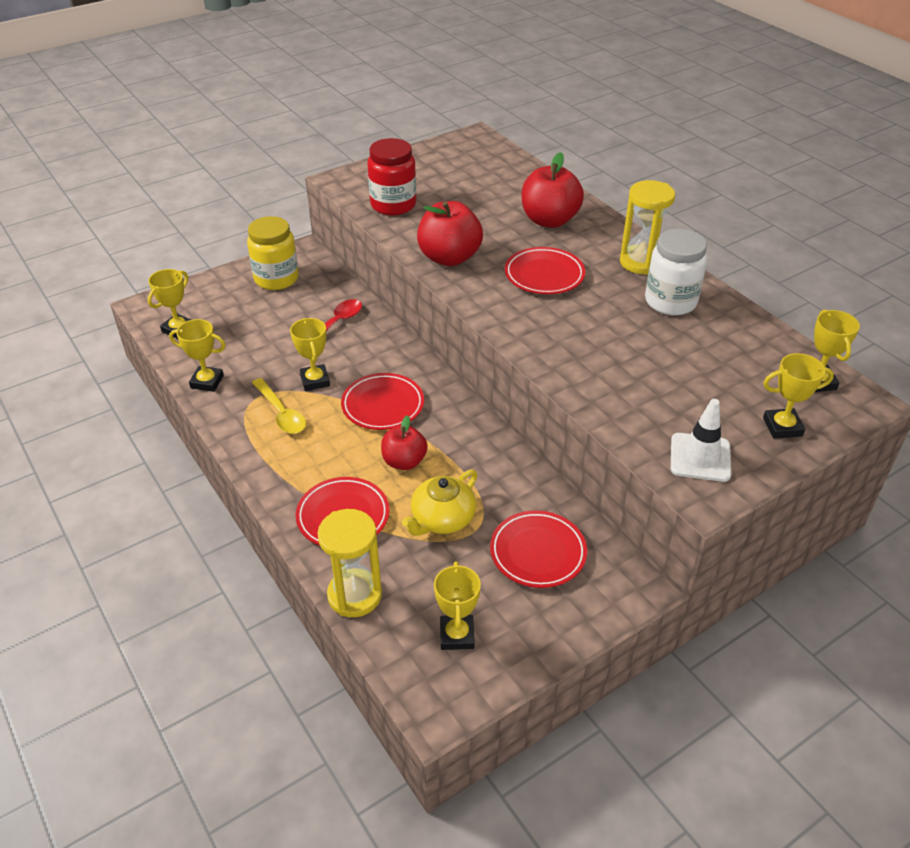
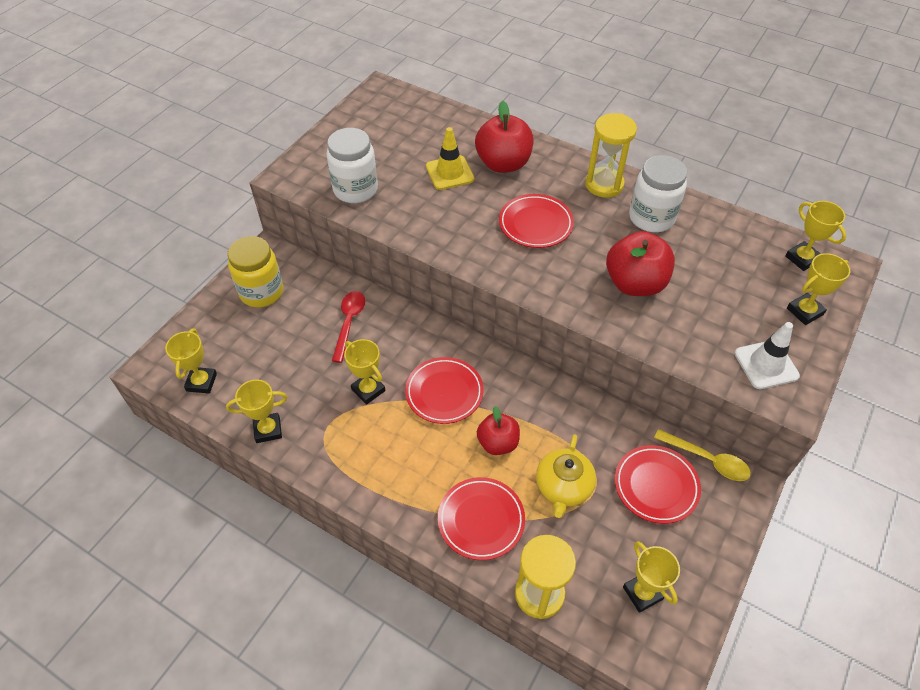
camera: 25 degrees left, 10 degrees up
(281, 413) = (359, 436): yellow spoon -> yellow spoon (707, 460)
(393, 205) = (355, 189): red jar -> white jar
(449, 258) = (444, 232): red apple -> red apple (635, 283)
(491, 214) = (450, 173): none -> yellow traffic cone

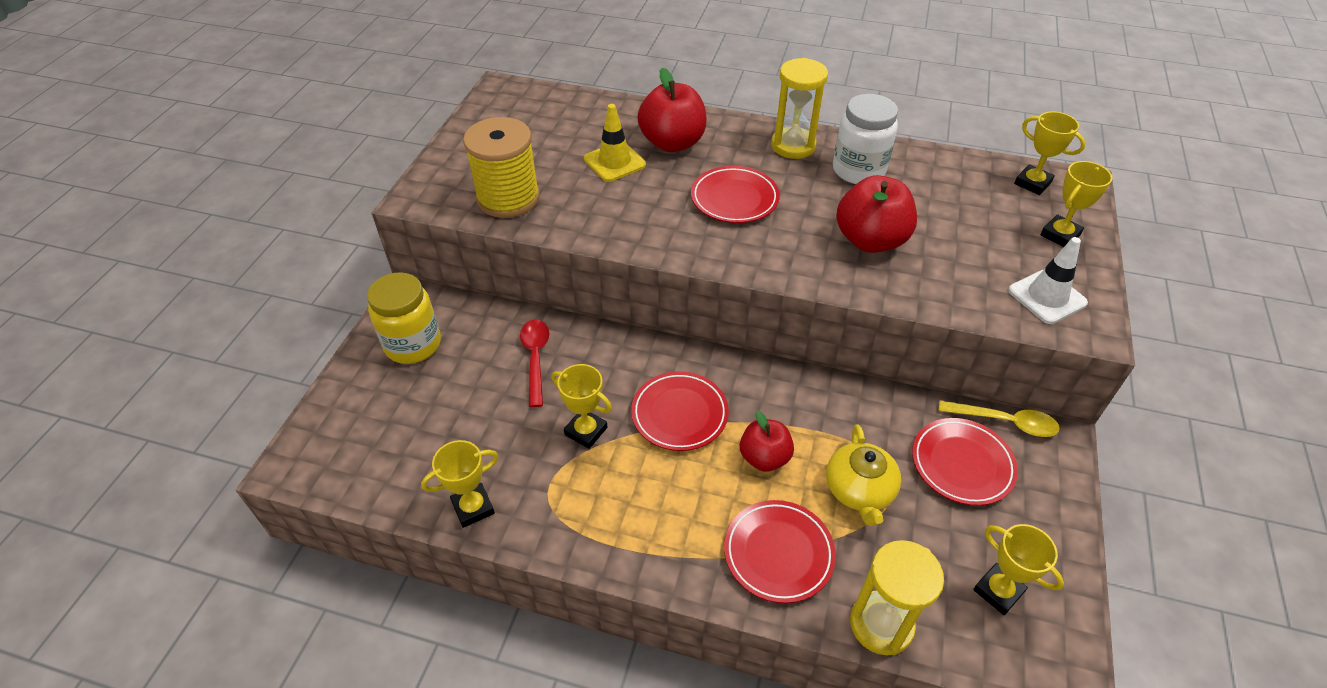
camera: 15 degrees left, 5 degrees down
(201, 382) = (366, 468): yellow trophy -> none
(355, 189) = (508, 198): white jar -> yellow spool

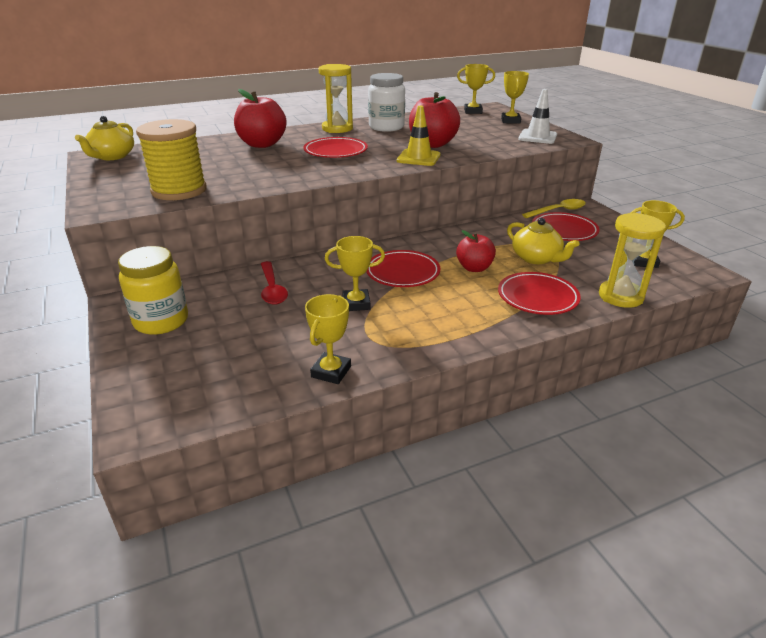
camera: 40 degrees left, 15 degrees down
(512, 100) = (112, 156): none -> yellow teapot
(535, 358) = (272, 289): red spoon -> red spoon turned 150 degrees counterclockwise
(614, 162) = (235, 159): yellow traffic cone -> yellow traffic cone (418, 158)

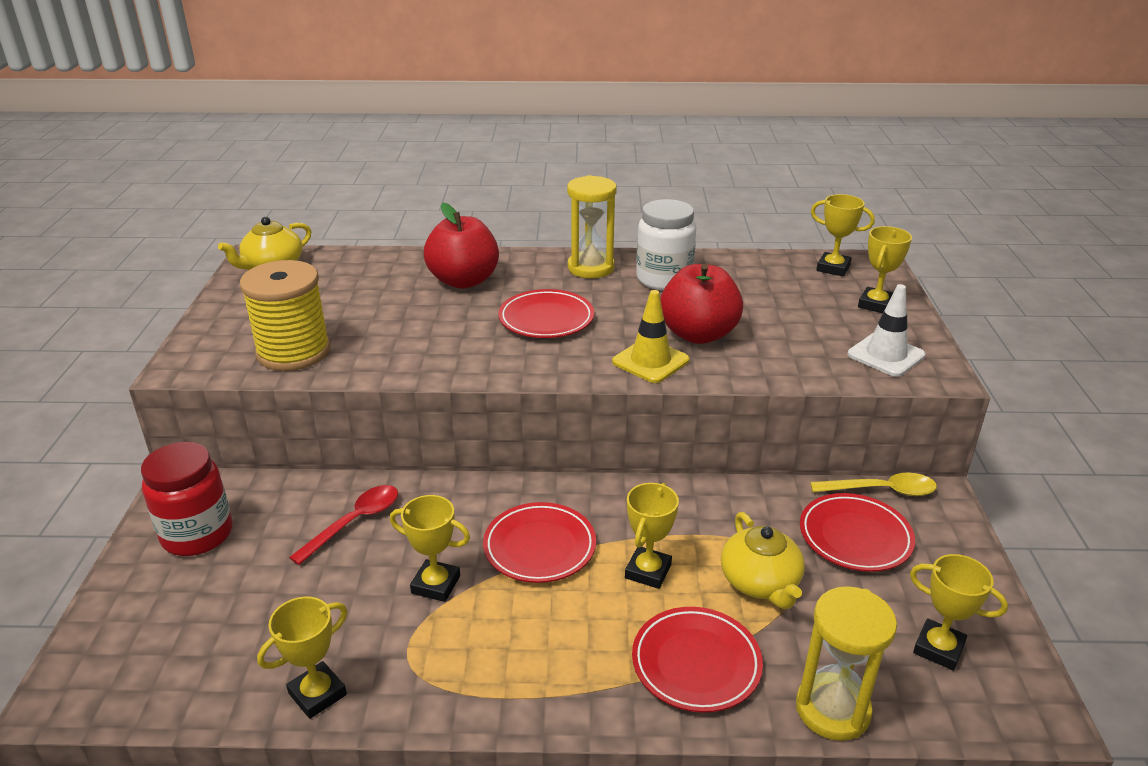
camera: 25 degrees right, 0 degrees up
(161, 321) = (197, 534): yellow jar -> red jar
(272, 289) = (354, 522): red spoon -> red spoon turned 150 degrees counterclockwise
(474, 268) = (648, 571): red apple -> yellow trophy

